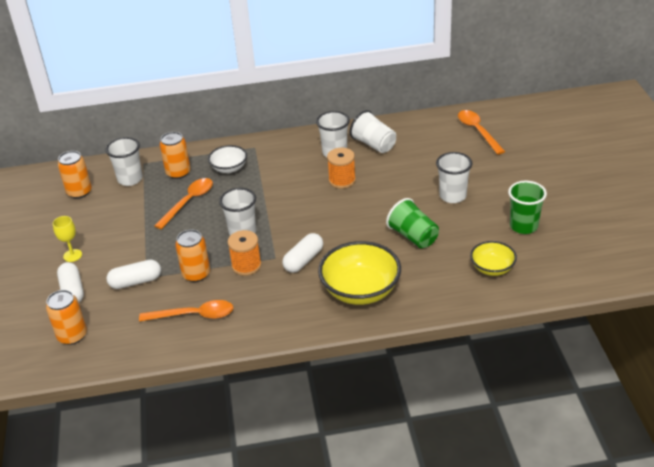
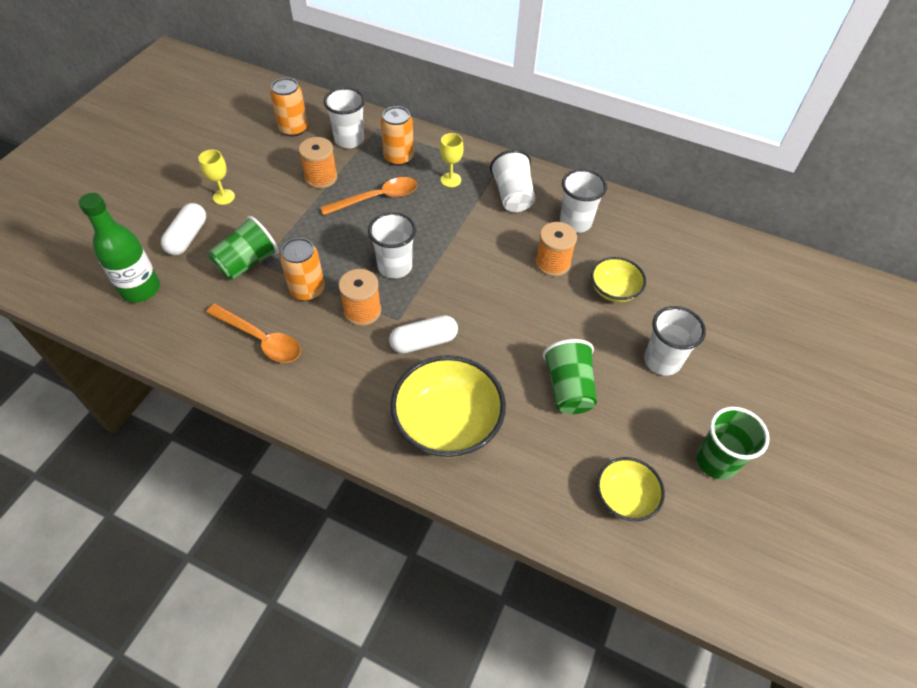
camera: 30 degrees right, 15 degrees up
(72, 335) = (140, 289): orange can -> green bottle
(134, 210) = (321, 177): none -> orange spool
(136, 282) = (247, 263): white capsule -> green cup
(229, 168) = (451, 180): white bowl -> yellow goblet
(374, 144) = (628, 236): white cup -> white cup (512, 195)
(392, 176) = (614, 290): none -> yellow bowl
(478, 131) = (768, 288): orange spoon -> none

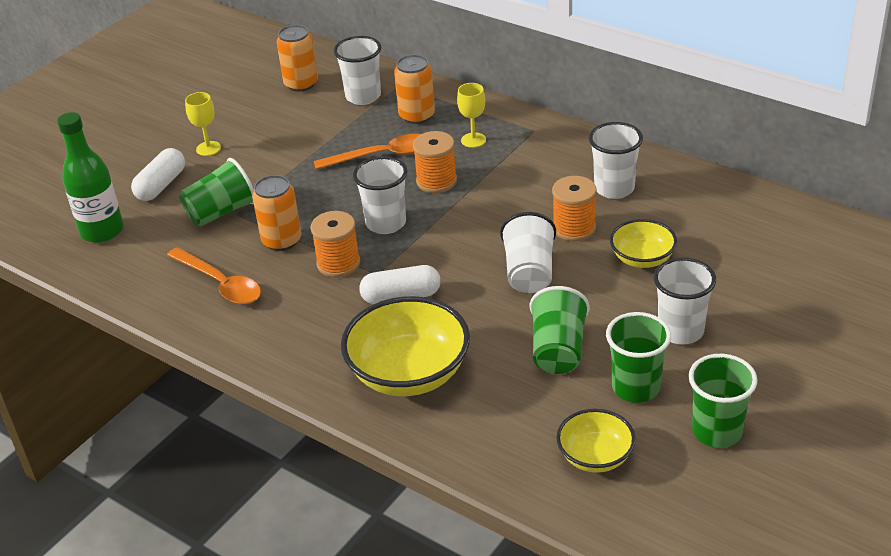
camera: 15 degrees right, 15 degrees down
(321, 177) = (321, 133): orange spool -> orange spool (436, 181)
(512, 195) = (544, 158): white cup -> white cup (529, 272)
(640, 422) = (636, 388): none -> green cup

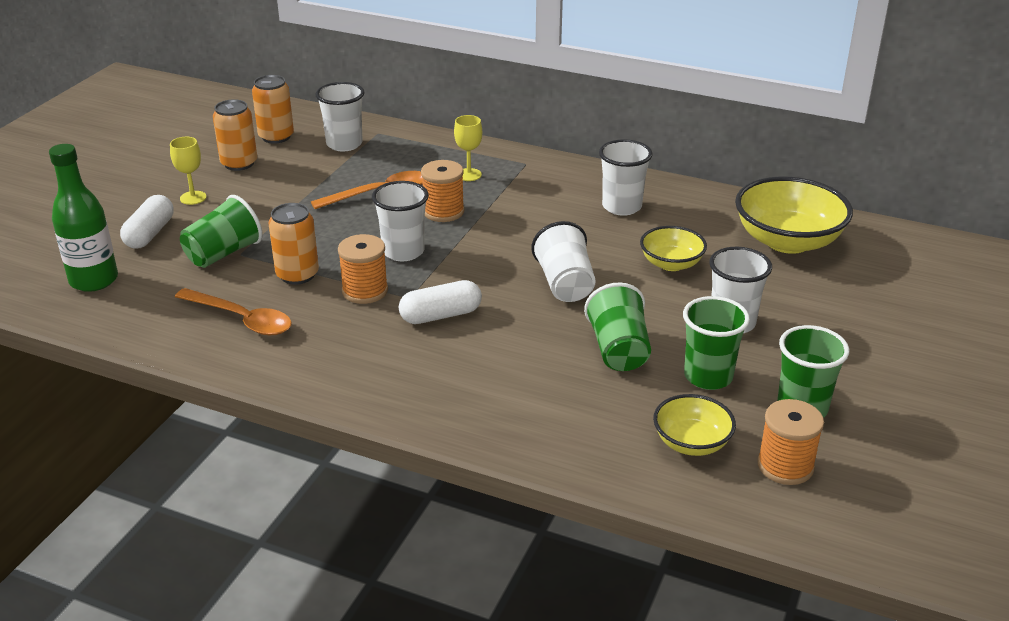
camera: 15 degrees left, 5 degrees down
(409, 373) = (472, 385): yellow bowl -> yellow bowl (787, 241)
(417, 116) = (404, 157): orange can -> orange can (239, 163)
(574, 228) = (595, 243): orange spool -> orange spool (785, 466)

